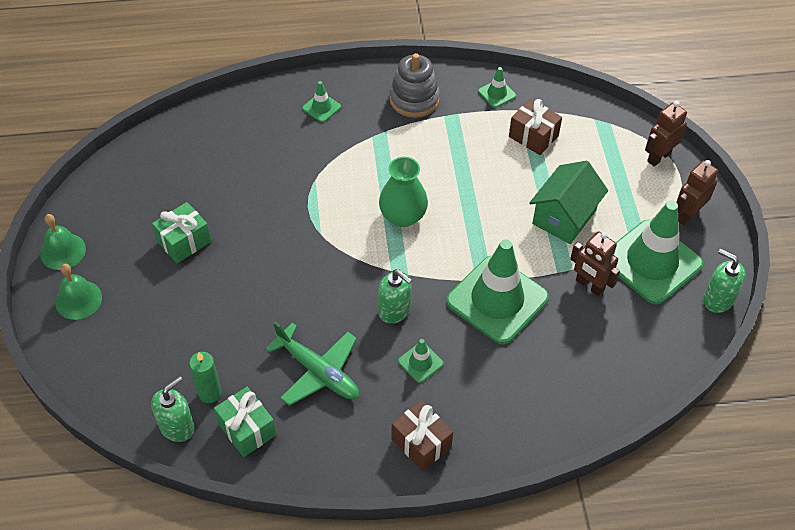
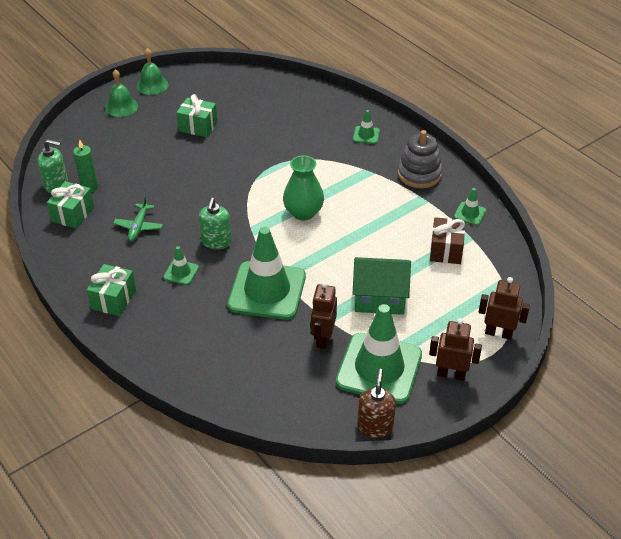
camera: 60 degrees right, 10 degrees down
(317, 371) = (139, 226): green plane -> green plane, size x0.64
(421, 443) = (113, 299): brown gift -> green gift
(717, 299) = (375, 426): green soap dispenser -> brown soap dispenser

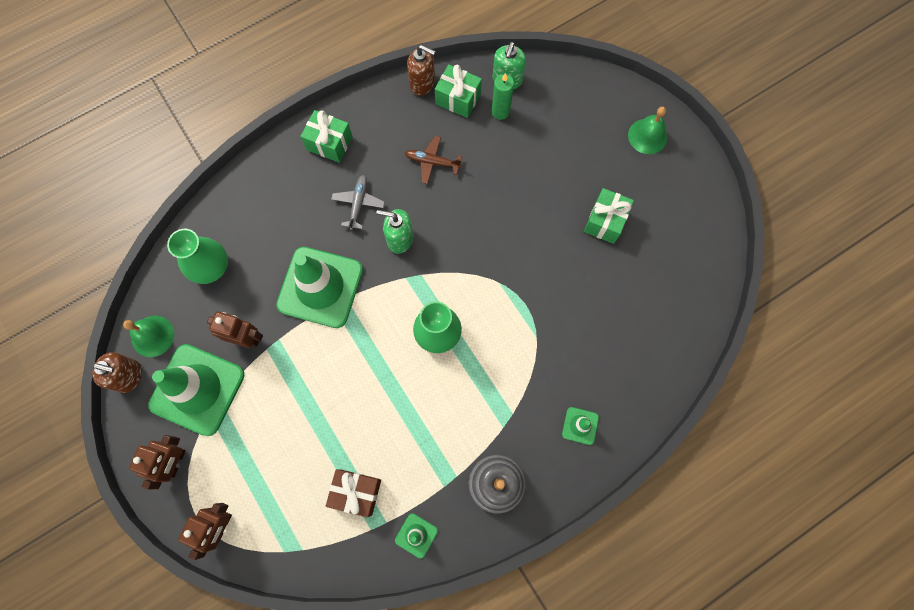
camera: 95 degrees right, 30 degrees up
(52, 239) = (422, 83): none -> brown soap dispenser
(139, 226) = (432, 162): green plane -> brown plane
(152, 85) = (692, 169): green bell -> green bell (153, 336)
(181, 272) = (358, 204): green traffic cone -> grey plane
(252, 376) = (211, 267): none -> green vase
(379, 298) = (292, 403): green house -> none

